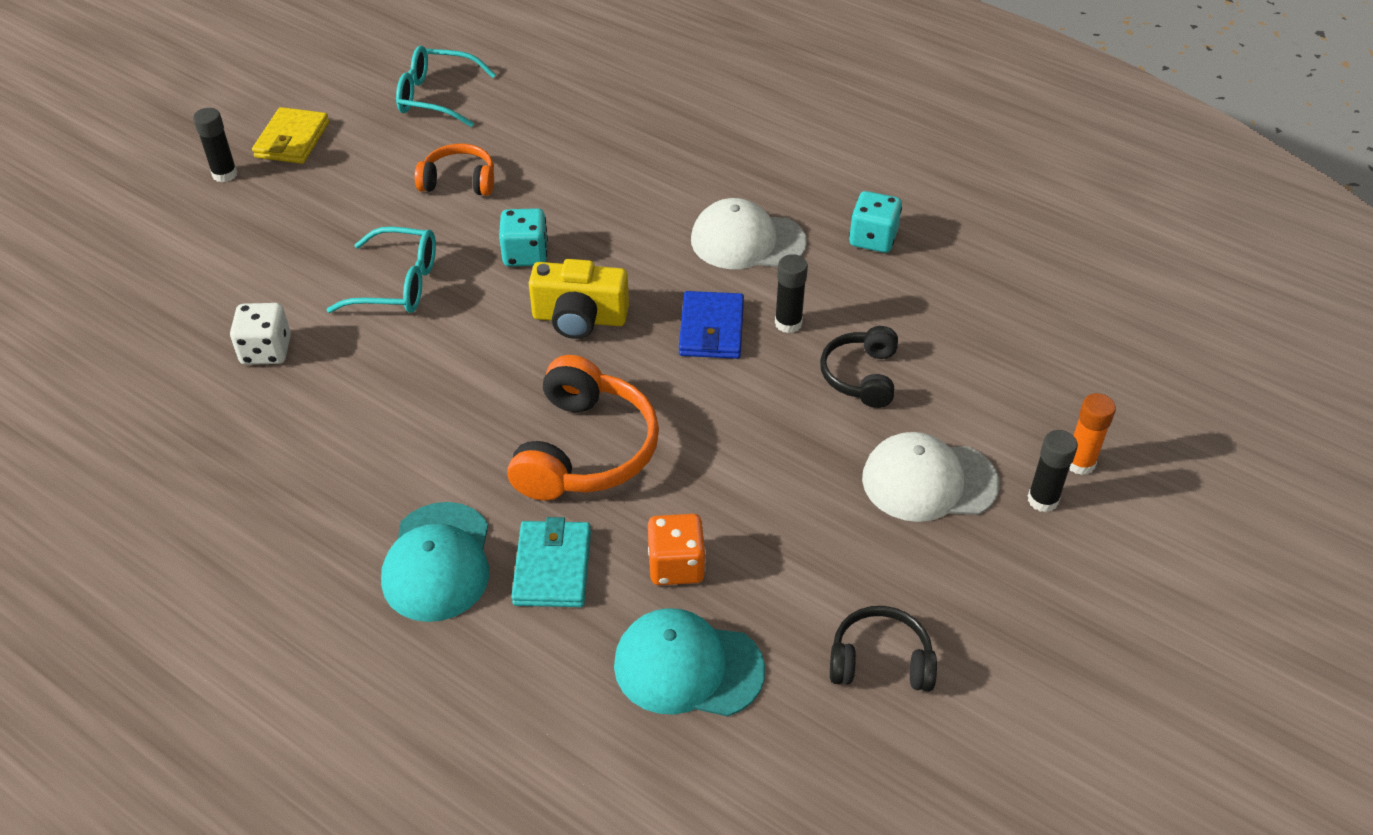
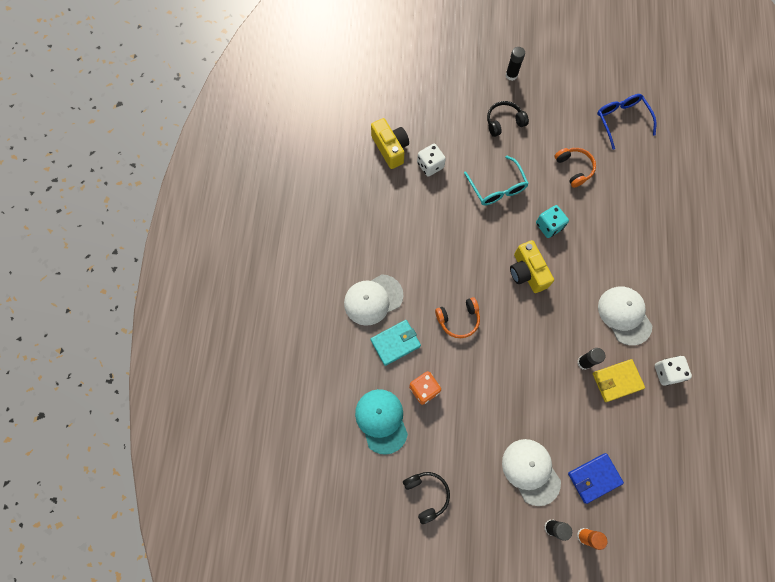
camera: 60 degrees right, 25 degrees up
(173, 390) = (390, 148): none -> yellow camera
(292, 140) = (550, 84): yellow wallet -> yellow wallet (617, 381)
(437, 97) = (621, 120): turquoise glasses -> blue glasses
(438, 562) = (373, 299): turquoise cap -> white cap
(585, 450) = (458, 319): orange headphones -> orange headphones, size x0.60
(711, 329) = (558, 331): blue wallet -> blue wallet (594, 478)
(861, 376) = (573, 411): black headphones -> black headphones (504, 122)
(873, 239) = (667, 372): turquoise dice -> white dice

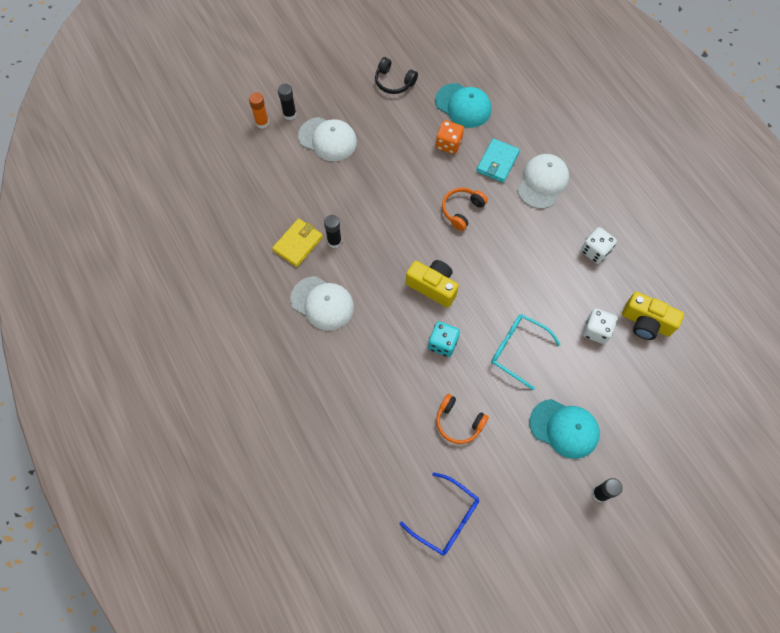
camera: 145 degrees right, 5 degrees down
(504, 122) = (564, 428): black headphones -> turquoise cap
(594, 478) = (276, 163): blue wallet -> none
(667, 372) = (258, 277): white dice -> white dice (595, 251)

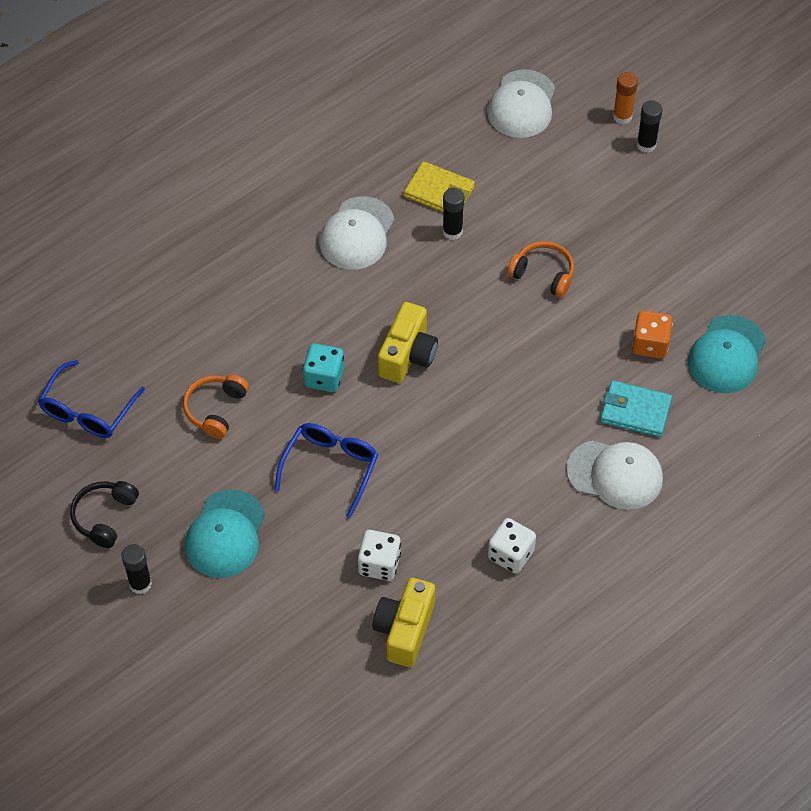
camera: 80 degrees right, 10 degrees down
(327, 139) = (616, 196): white cap -> white cap (522, 104)
(394, 82) = (743, 260): black headphones -> black headphones (104, 517)
(462, 210) = (539, 375): orange headphones -> orange headphones (543, 274)
(518, 350) = (330, 468): turquoise glasses -> blue glasses

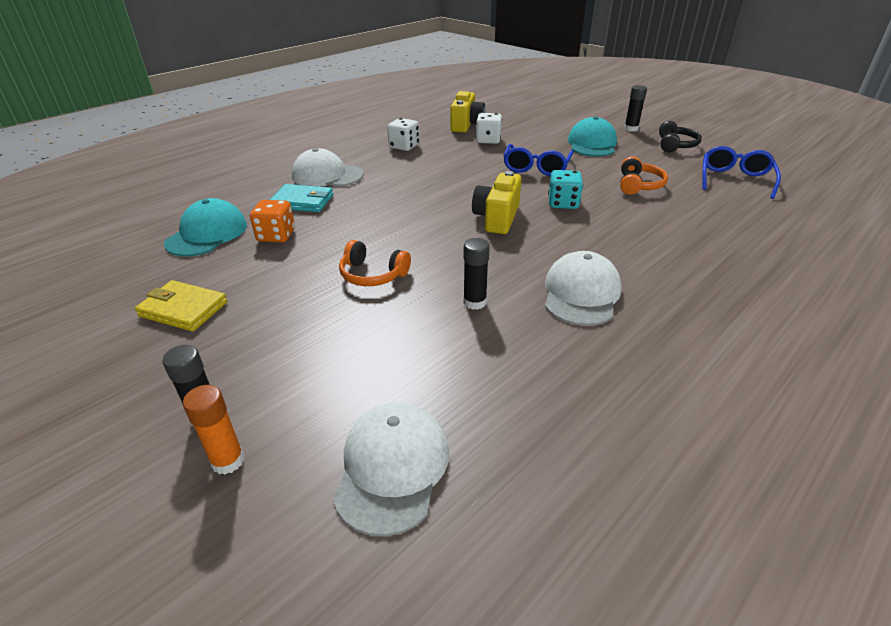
camera: 175 degrees right, 20 degrees down
(439, 192) = (499, 339): yellow wallet -> yellow wallet (183, 309)

